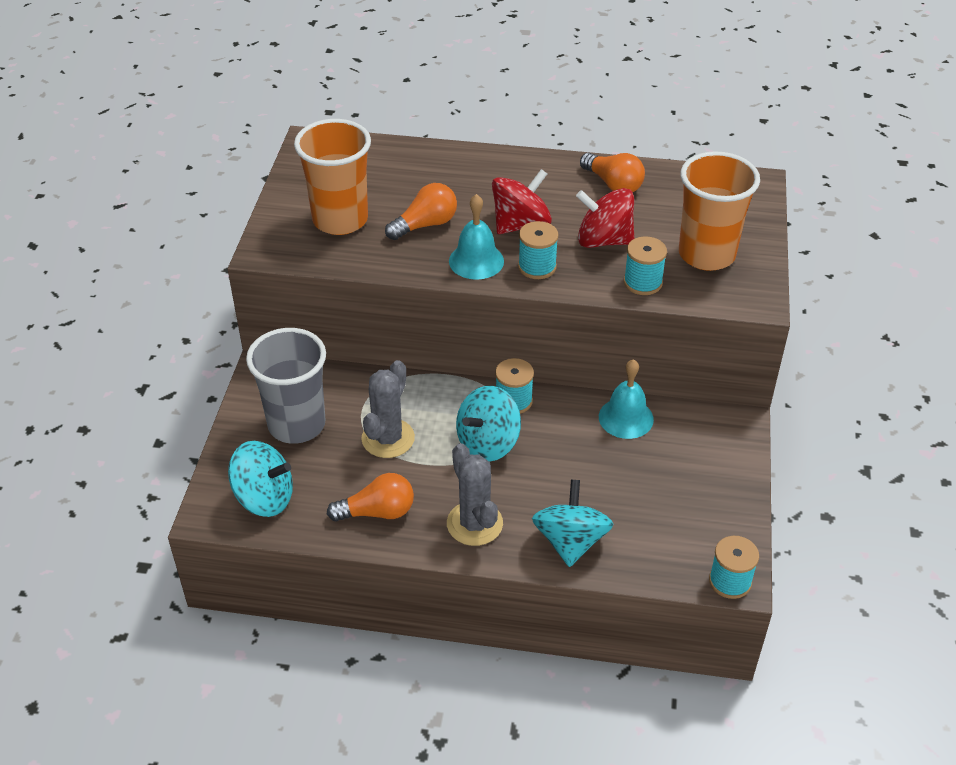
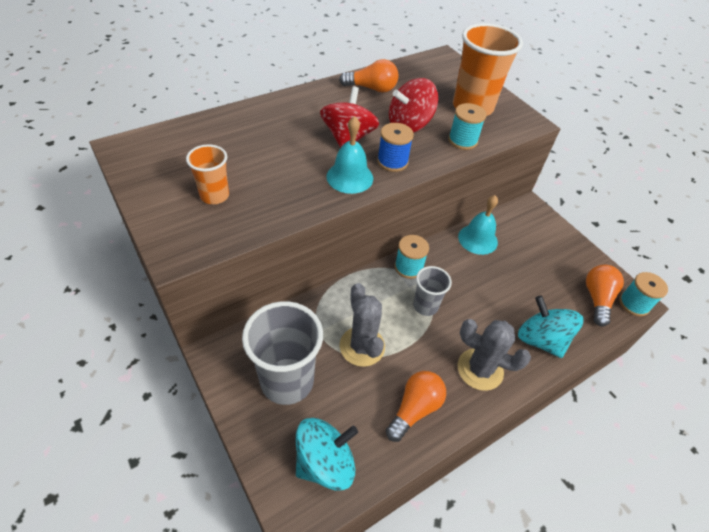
camera: 45 degrees left, 5 degrees up
(340, 220) = (214, 196): orange cup -> orange cup, size x0.55
(425, 225) = (284, 168): orange light bulb -> orange light bulb (597, 299)
(488, 443) = (425, 306): turquoise spinning top -> grey cup
(537, 267) = (392, 161): turquoise spool -> blue spool

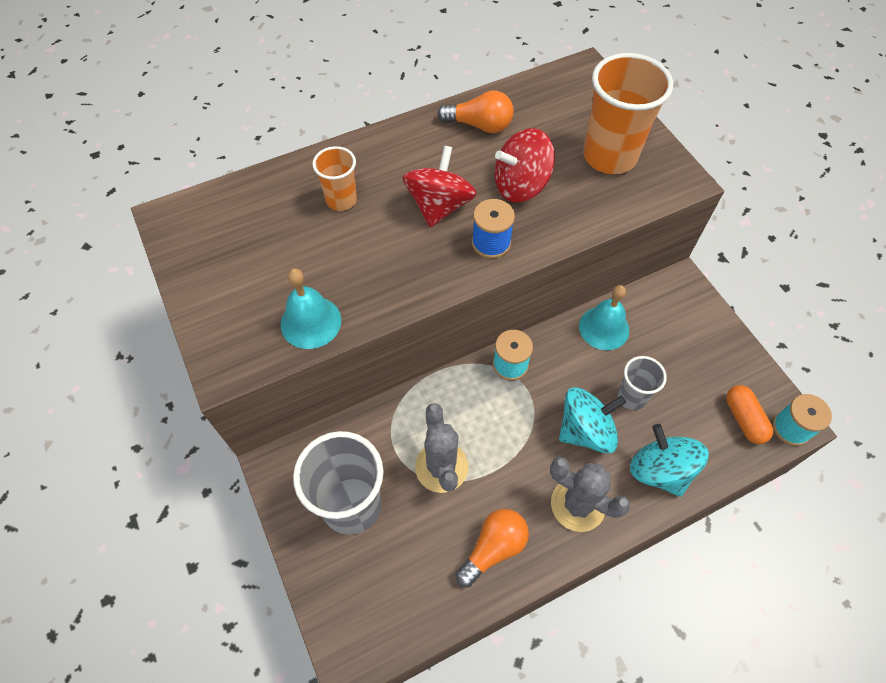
camera: 10 degrees right, 10 degrees up
(214, 196) = (271, 290): orange cup -> orange cup (341, 200)
(325, 462) = (386, 603): turquoise spinning top -> turquoise spinning top (585, 430)
(349, 177) = (434, 266): turquoise bell -> turquoise bell (311, 322)
(425, 306) = (524, 418): grey cup -> grey cup (631, 397)
(462, 141) = (587, 211): turquoise spool -> none
(597, 299) = (744, 419): orange light bulb -> orange capsule

